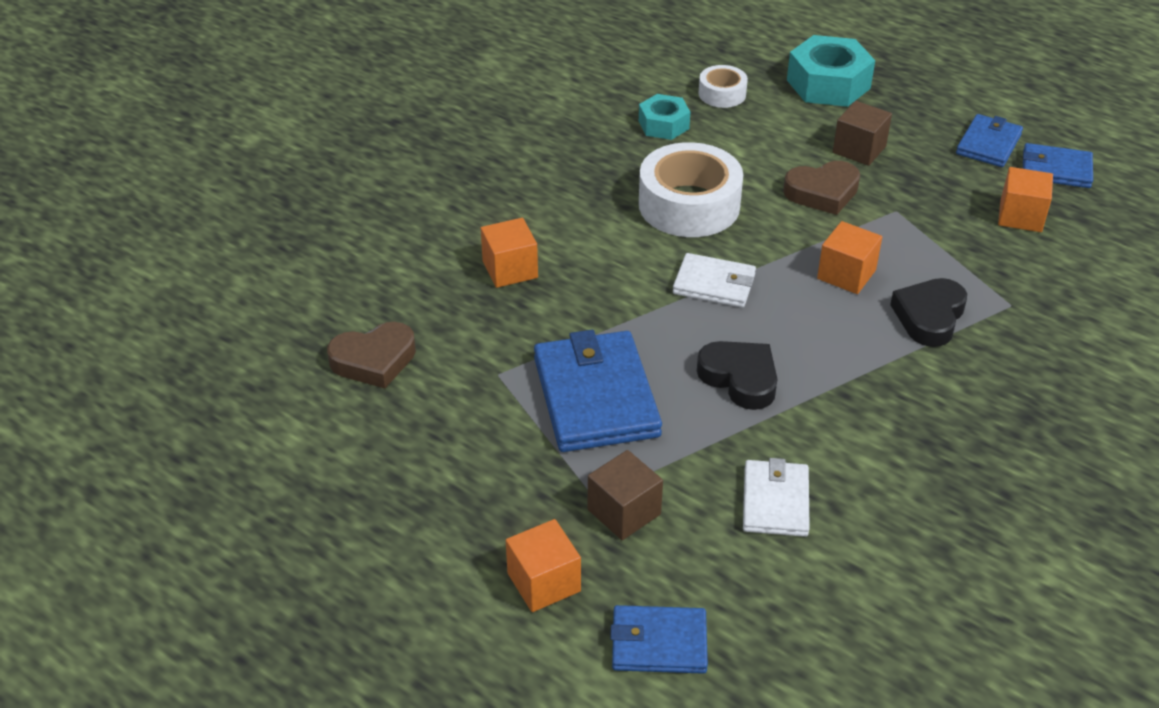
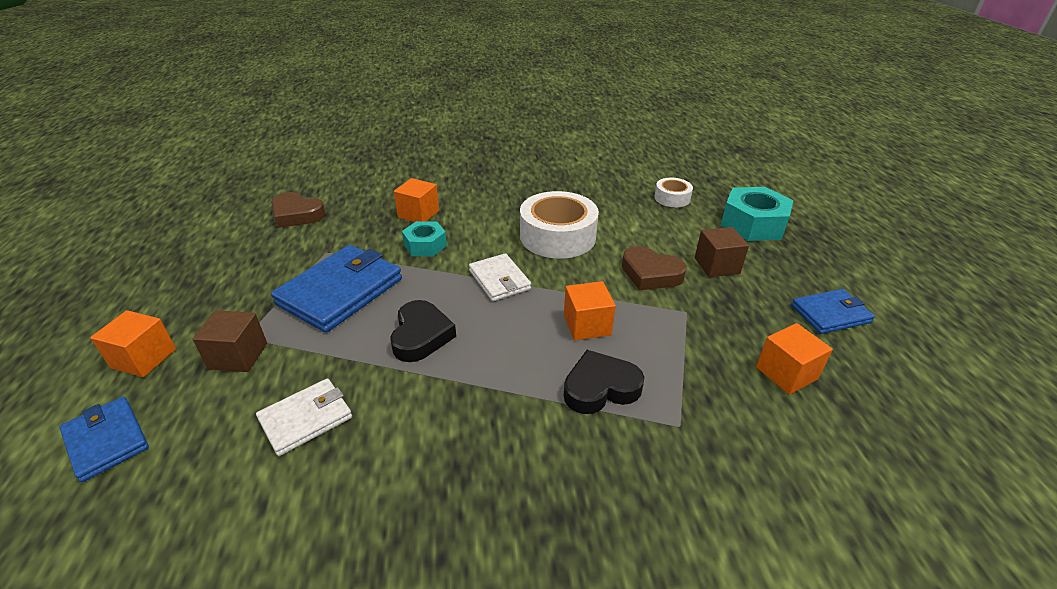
camera: 45 degrees right, 5 degrees down
(663, 125) = (611, 196): turquoise nut -> turquoise nut (425, 245)
(1056, 169) = (871, 362): blue wallet -> none

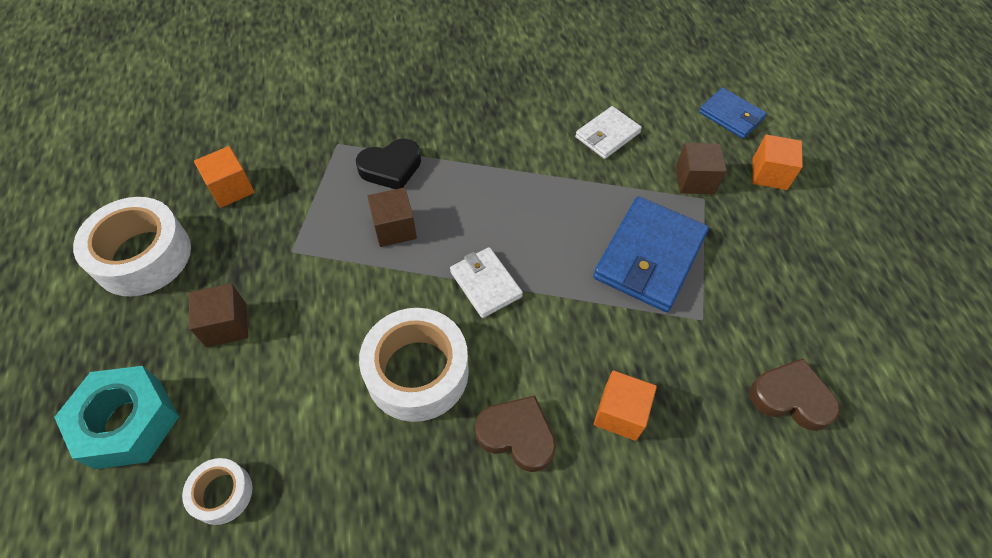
camera: 175 degrees right, 20 degrees up
(421, 336) = (548, 208): black heart -> none
(425, 245) = (587, 340): turquoise nut -> none
(587, 325) = (394, 228): orange cube -> brown cube
(650, 274) = (312, 305): brown heart -> brown heart (517, 435)
(830, 314) = (143, 256): blue wallet -> white tape

